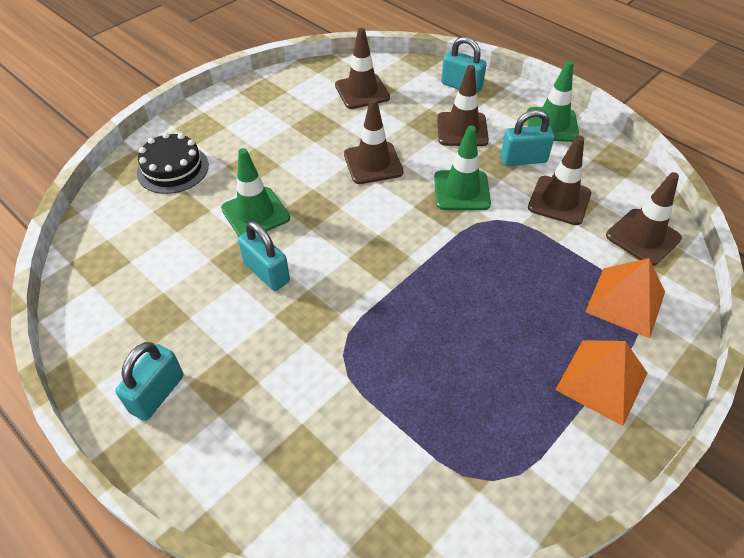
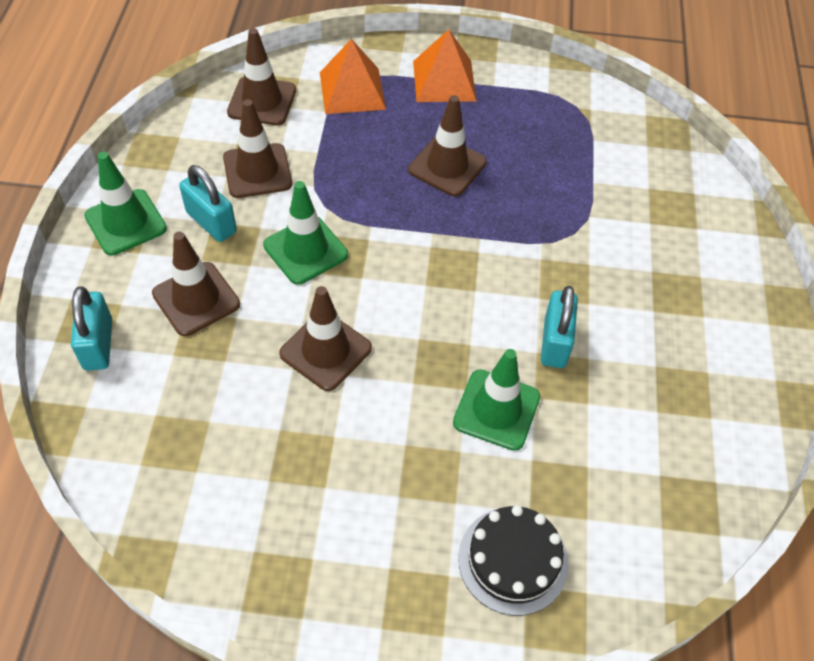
camera: 130 degrees left, 5 degrees up
(157, 394) = (733, 330): turquoise padlock -> none
(362, 91) = (189, 451): brown traffic cone -> brown traffic cone (447, 166)

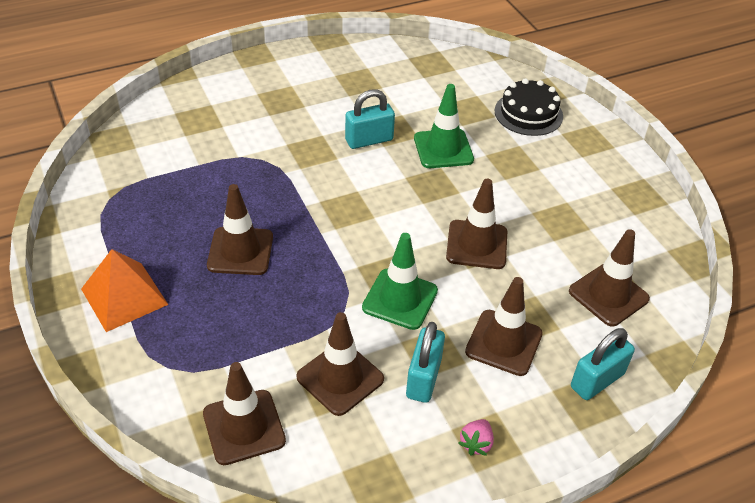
camera: 120 degrees left, 10 degrees down
(126, 222) = (476, 444): green traffic cone -> pink strawberry
(172, 427) = (608, 295): none -> brown traffic cone
(352, 90) = (181, 360): orange pyramid -> none

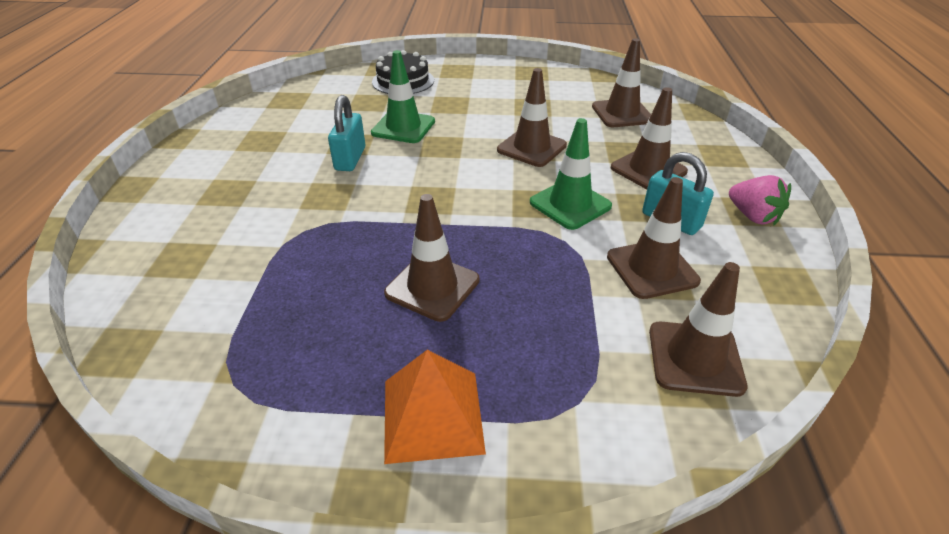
camera: 60 degrees left, 5 degrees down
(476, 444) = (752, 216): pink strawberry -> pink strawberry, size x1.56
(597, 380) = (704, 144): turquoise padlock -> none

